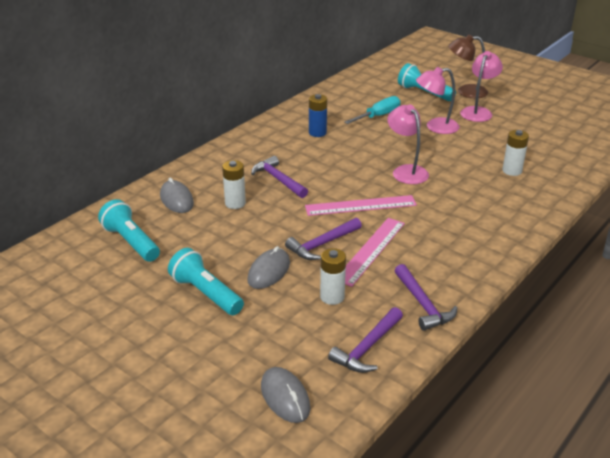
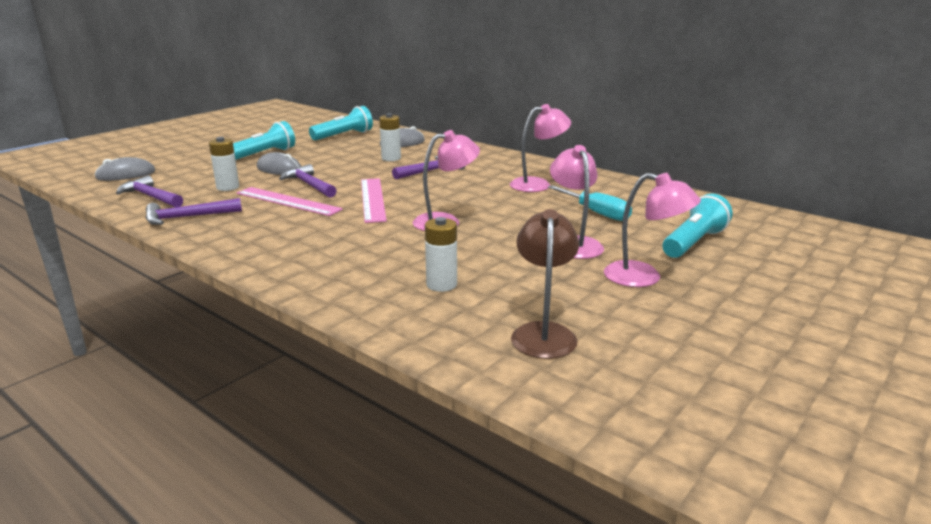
camera: 90 degrees right, 10 degrees down
(317, 133) = (538, 184): blue battery -> pink lamp
(465, 92) = (722, 274): brown lamp -> brown lamp (543, 333)

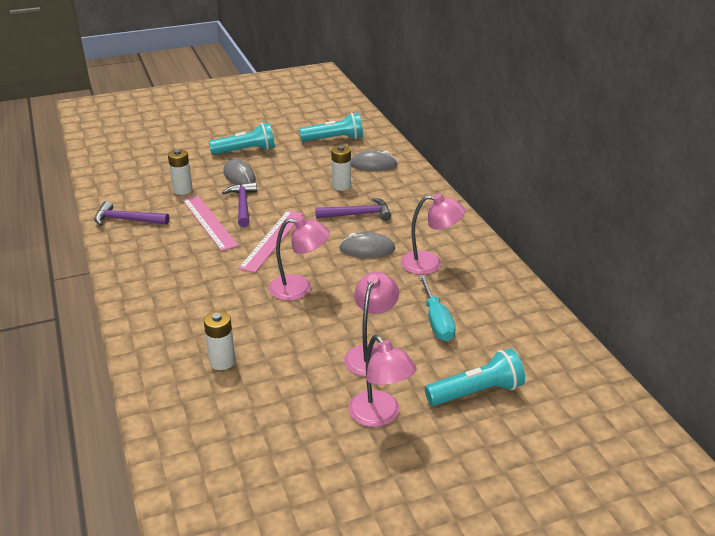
camera: 30 degrees right, 10 degrees up
(126, 175) = (128, 152): grey mouse -> grey mouse (367, 249)
(151, 197) = (123, 186): purple hammer -> none
(543, 333) = (238, 440): brown lamp -> none

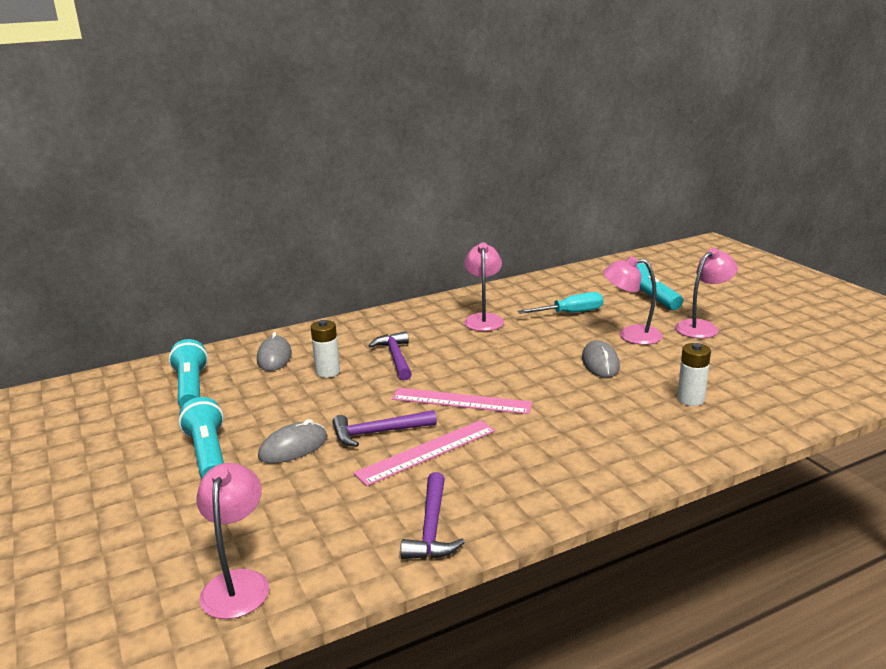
camera: 95 degrees left, 10 degrees down
(182, 190) = (334, 491): white battery -> none
(299, 288) = (551, 375): pink lamp -> pink lamp (238, 583)
(367, 249) = (466, 348): grey mouse -> grey mouse (600, 363)

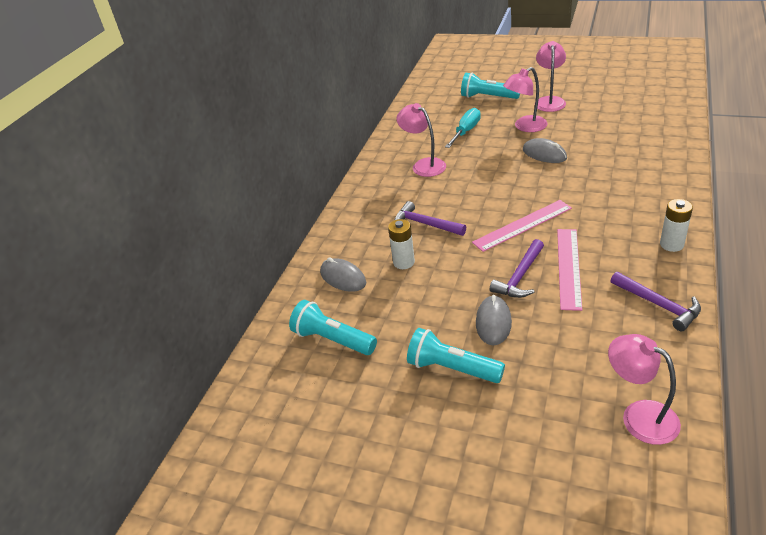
camera: 40 degrees left, 15 degrees up
(690, 399) = (624, 148): white battery -> white battery (671, 244)

